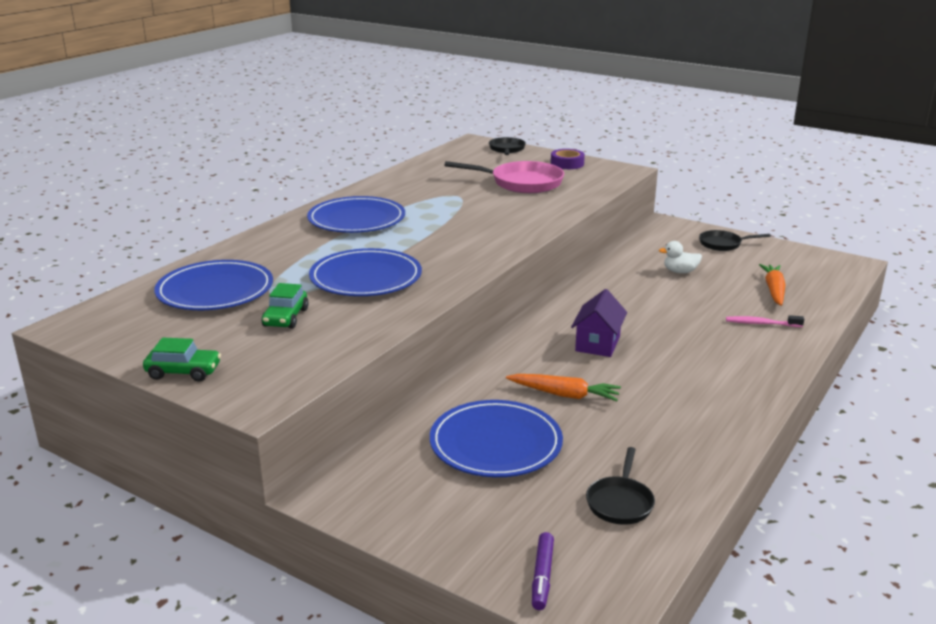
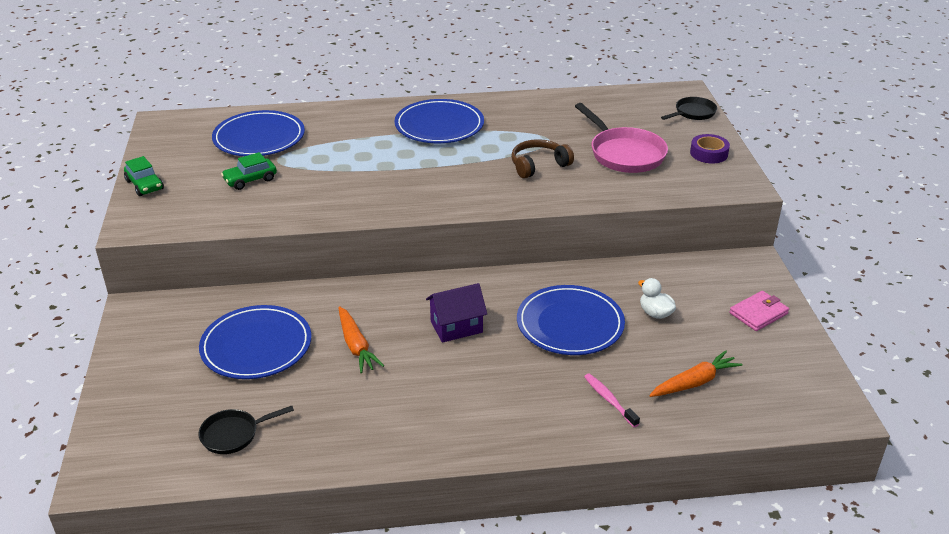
camera: 50 degrees right, 10 degrees up
(366, 278) = (345, 177): blue plate -> blue plate (570, 324)
(487, 210) = (538, 165): none -> brown headphones
(542, 576) = (119, 436): purple marker -> none
(723, 244) = (758, 313): black pan -> pink wallet

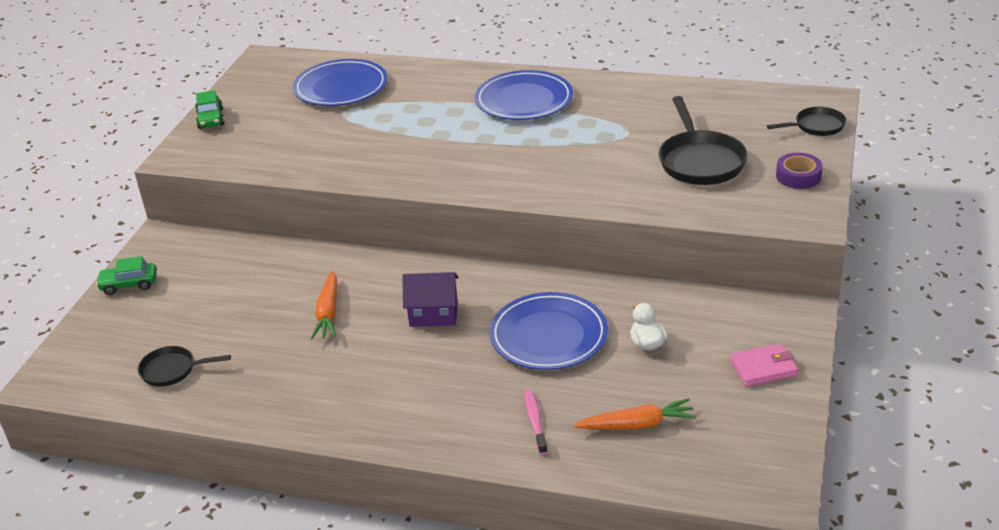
camera: 25 degrees right, 0 degrees up
(250, 180) = (305, 129): green car -> green car (129, 284)
(256, 346) = (240, 293): blue plate -> none
(538, 165) = (596, 159): brown headphones -> none
(624, 154) = (700, 161): pink pan -> black pan

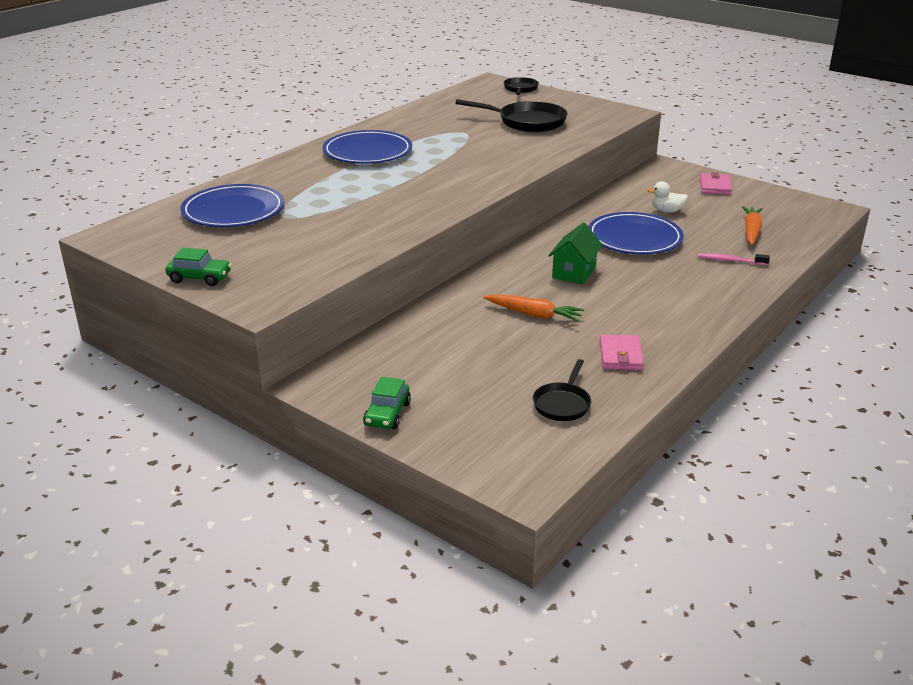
camera: 70 degrees left, 5 degrees down
(271, 385) = (620, 355): none -> pink wallet
(433, 314) = (574, 272): purple house -> green house
(798, 176) = (575, 105): purple tape -> none

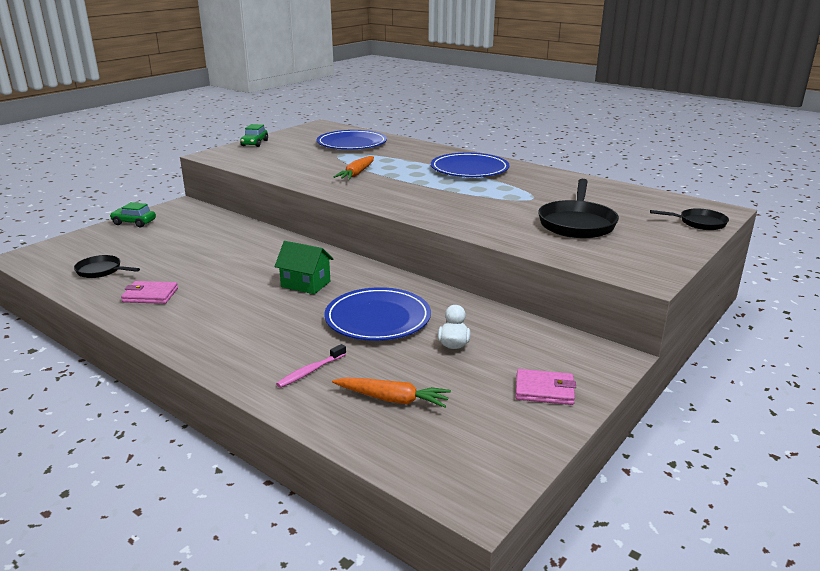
camera: 90 degrees right, 5 degrees down
(534, 314) = (235, 265): orange carrot -> orange carrot (357, 174)
(730, 261) = (310, 371): pink toothbrush -> pink toothbrush turned 150 degrees counterclockwise

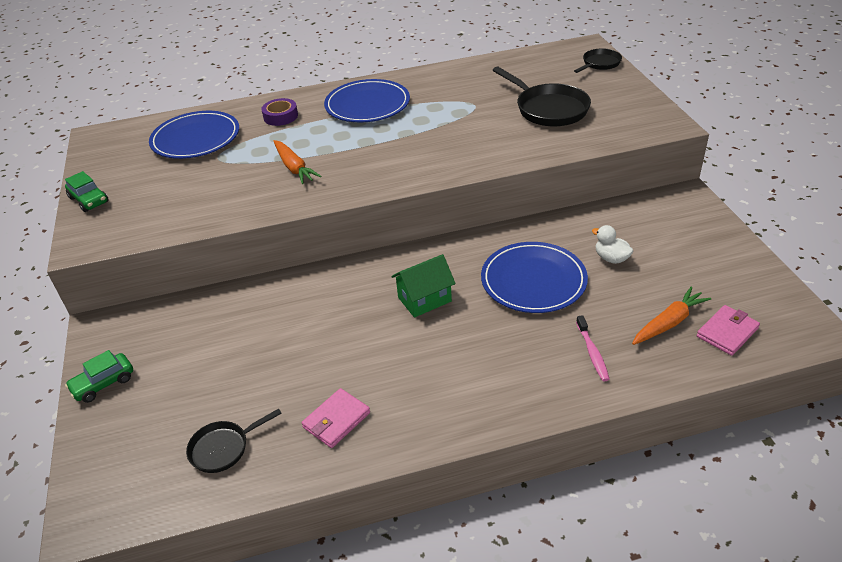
camera: 50 degrees left, 15 degrees up
(412, 153) = (280, 116): none -> purple tape
(544, 390) = (707, 245): pink wallet -> pink wallet (727, 332)

